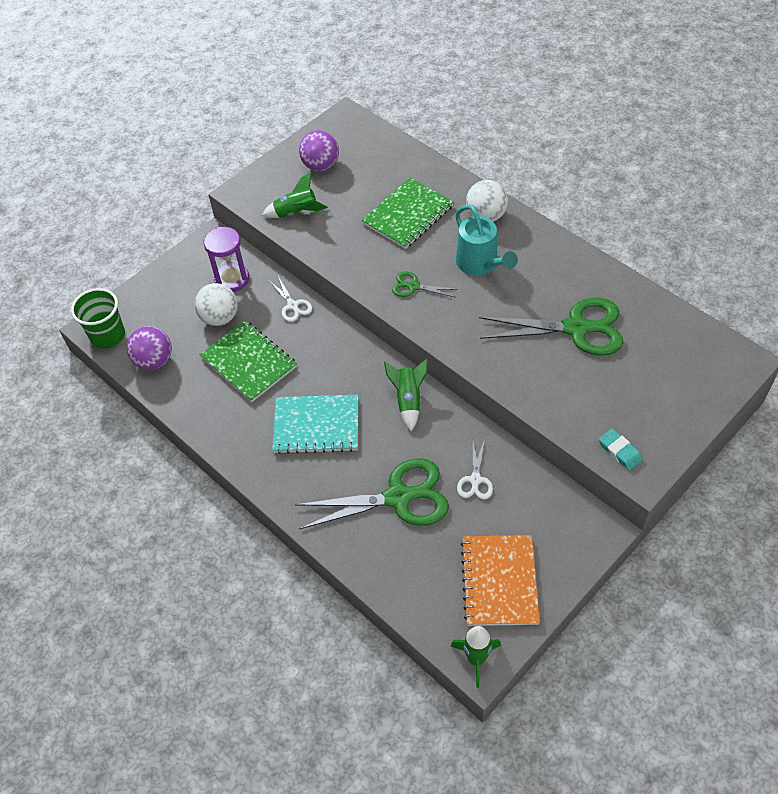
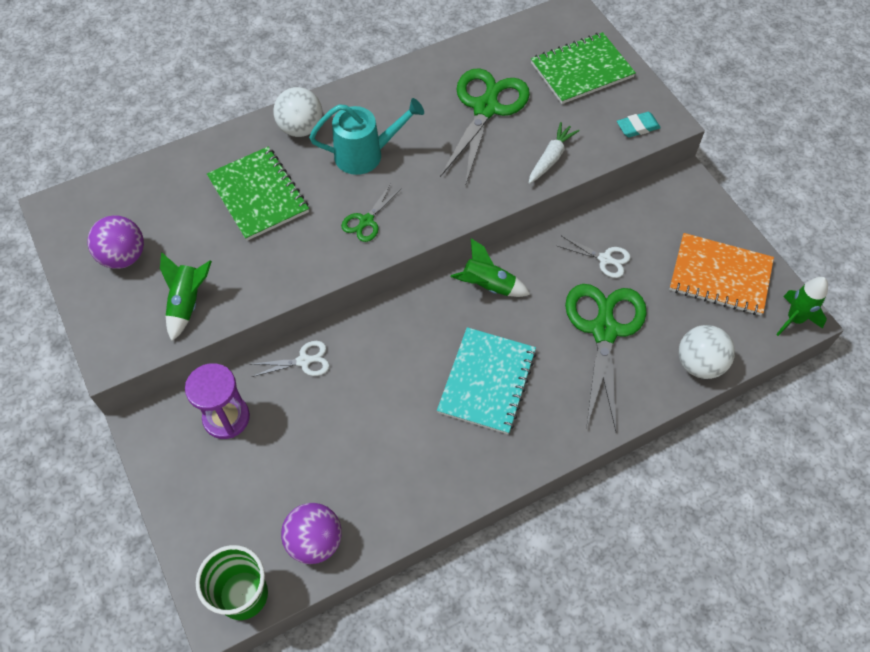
camera: 75 degrees left, 5 degrees up
(220, 318) = (282, 446): white ball -> white ball (699, 364)
(249, 362) = (368, 430): green notebook -> green notebook (581, 70)
(544, 392) = (551, 158): none -> white carrot

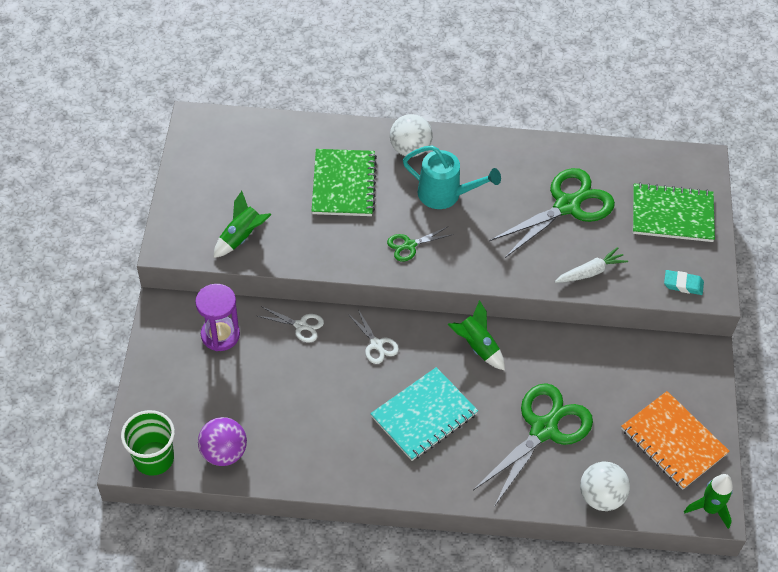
camera: 30 degrees right, 5 degrees down
(124, 257) = (219, 180): purple ball -> none
(605, 259) = (586, 377): white scissors -> white scissors (376, 344)

